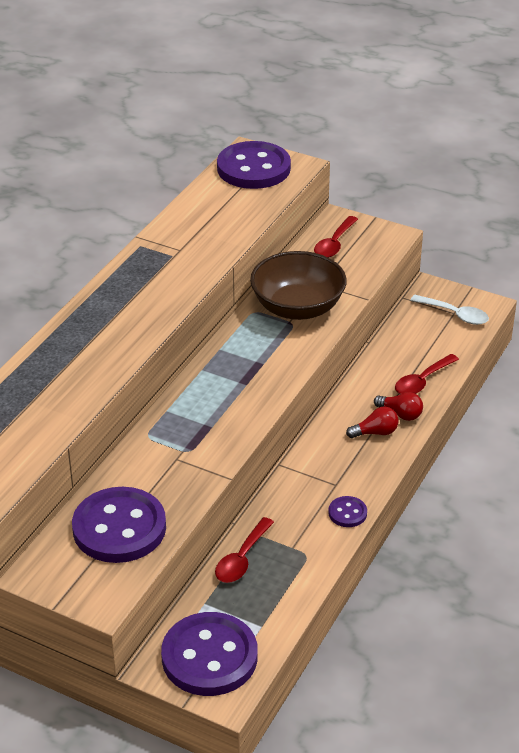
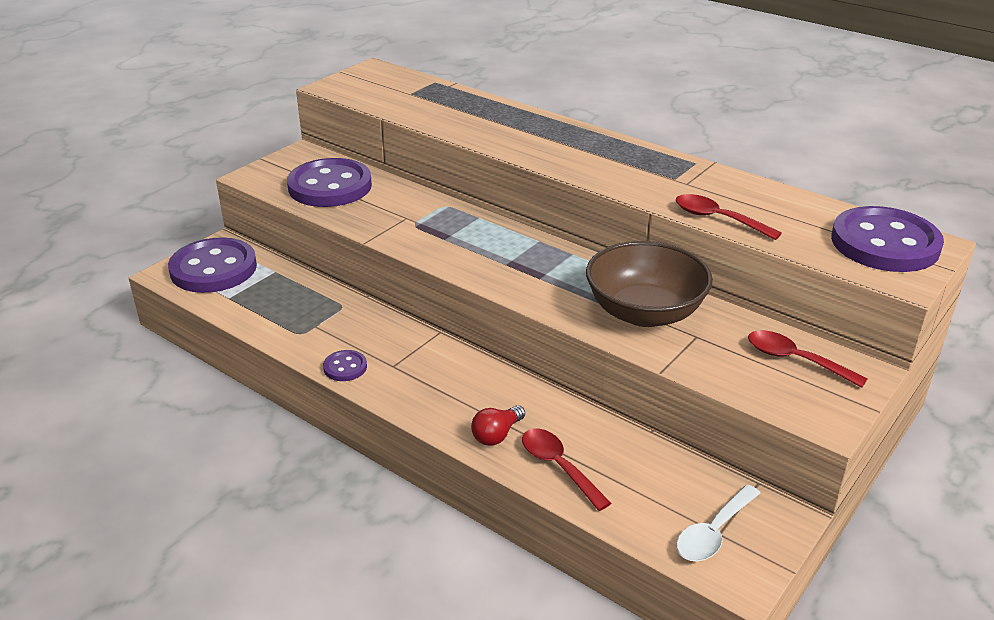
camera: 100 degrees right, 5 degrees down
(242, 559) = (316, 295): red spoon -> red spoon (717, 219)
(375, 432) = (468, 408): red light bulb -> none

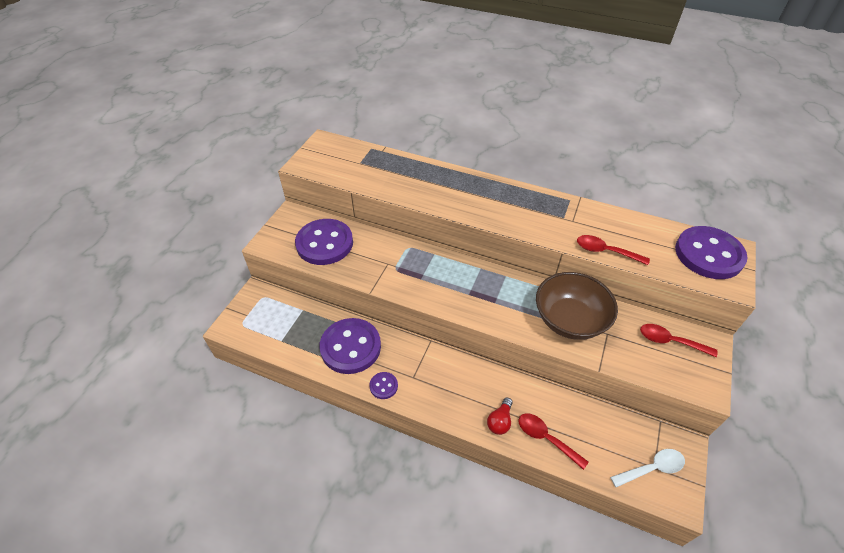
camera: 15 degrees left, 15 degrees up
(213, 269) = (260, 316): purple button -> purple button (350, 347)
(713, 533) = (652, 468): white spoon -> white spoon turned 135 degrees counterclockwise

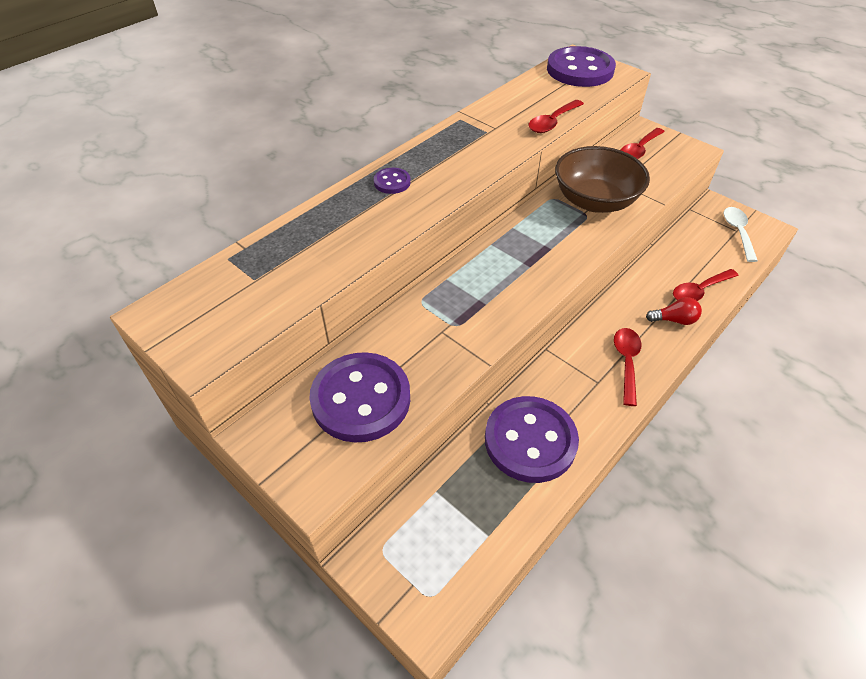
camera: 70 degrees left, 0 degrees up
(383, 386) = (605, 417): purple button -> purple button (392, 182)
(439, 392) = (626, 362): none -> red spoon
(500, 421) = (674, 320): red light bulb -> red light bulb turned 45 degrees counterclockwise

